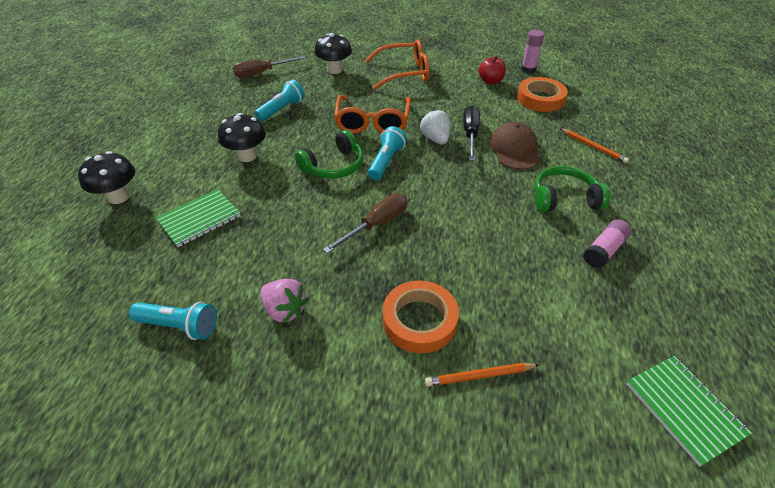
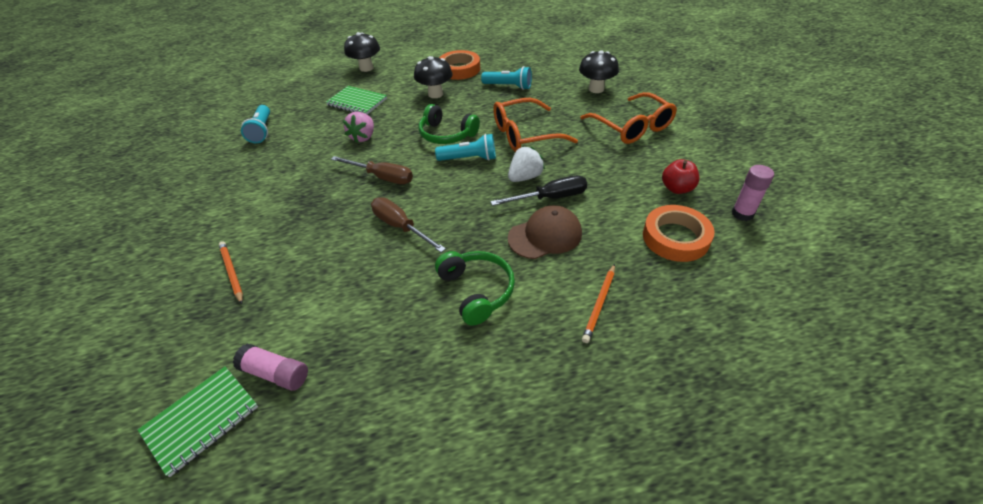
camera: 70 degrees right, 0 degrees up
(262, 73) = (556, 59): brown screwdriver -> brown screwdriver (400, 227)
(285, 310) = (281, 164): pink strawberry -> pink strawberry (363, 137)
(419, 320) = (282, 227): orange tape -> orange tape (459, 69)
(604, 250) = (402, 336): pink glue stick -> pink glue stick (276, 373)

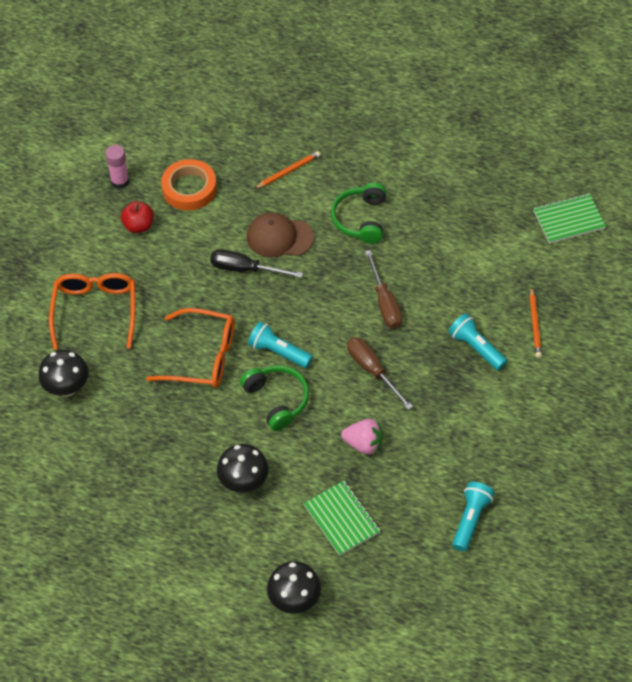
camera: 150 degrees left, 10 degrees up
(276, 373) = (518, 227): pink glue stick -> none
(363, 137) = (363, 444): pink strawberry -> pink strawberry turned 60 degrees clockwise
(459, 69) = (181, 523): orange tape -> none
(508, 86) = (153, 449): turquoise flashlight -> turquoise flashlight (476, 348)
(525, 177) = (247, 302): white strawberry -> none

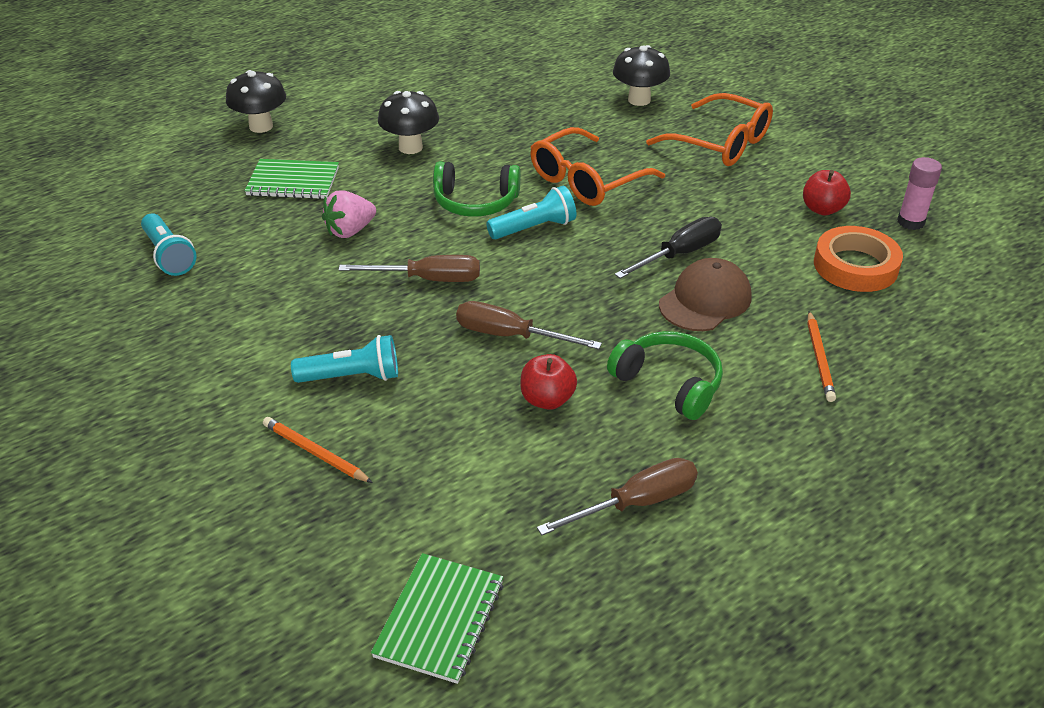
camera: 125 degrees right, 15 degrees down
(416, 259) = (547, 399): none -> red apple
(449, 192) = (636, 503): none -> brown screwdriver

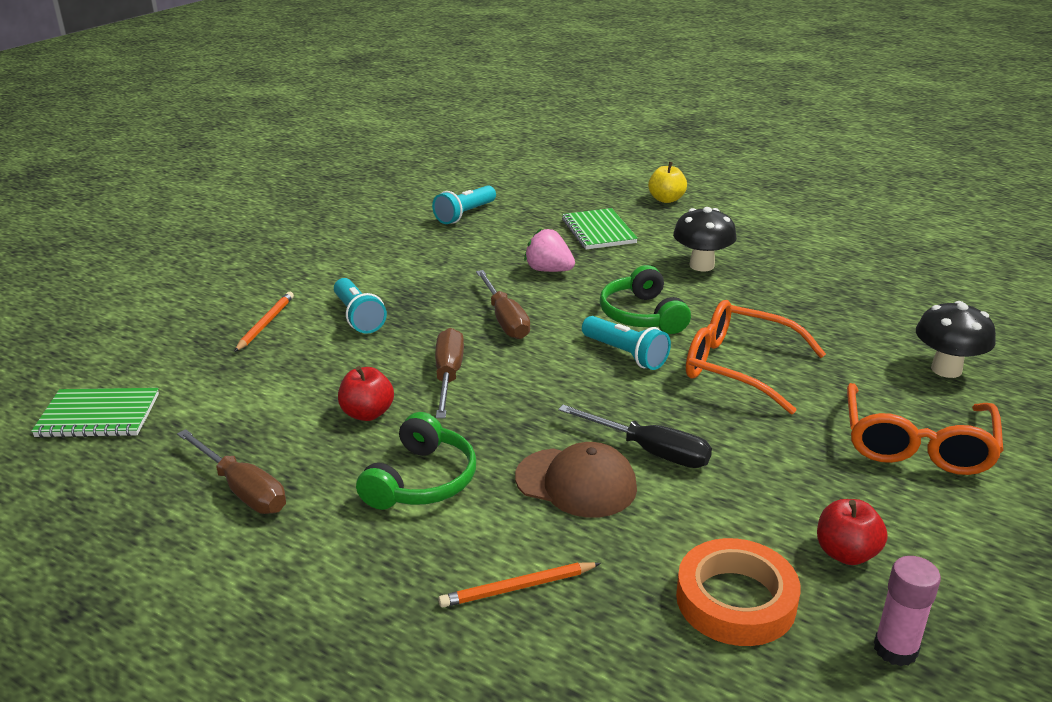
camera: 70 degrees right, 10 degrees down
(261, 126) = (666, 199): black mushroom -> yellow apple

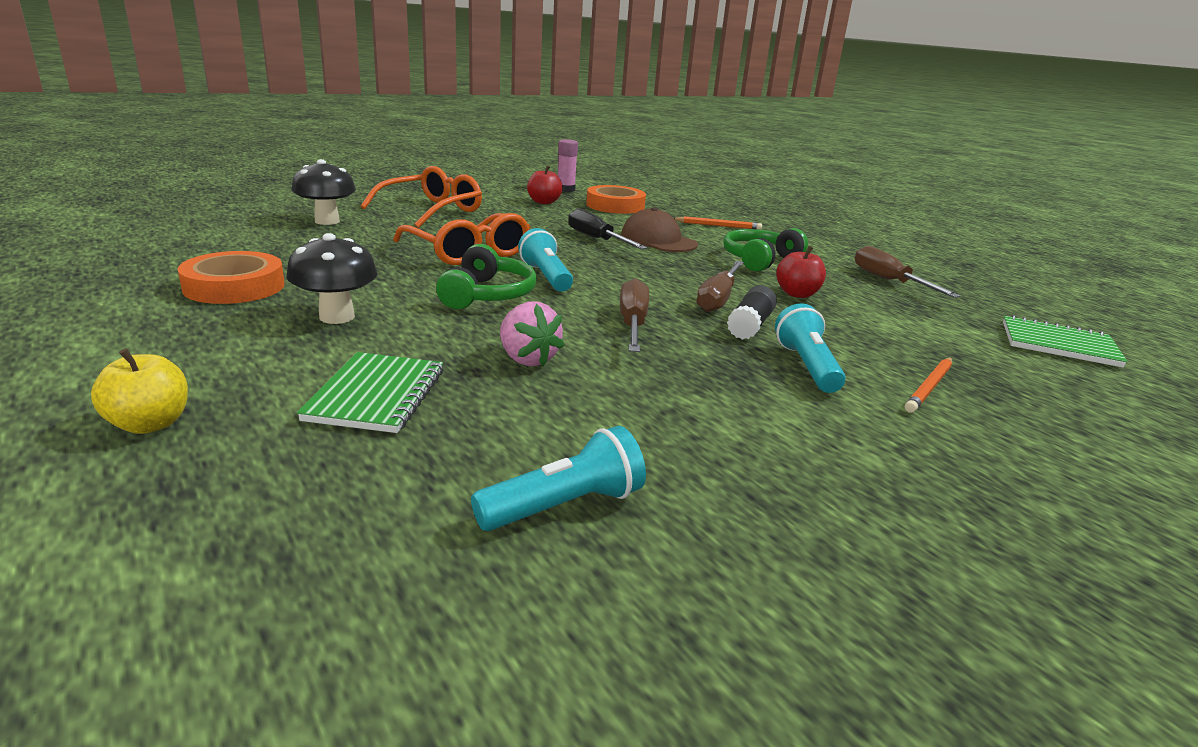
camera: 160 degrees left, 5 degrees down
(409, 347) = (750, 325): none -> black glue stick
(809, 268) = (234, 286): none -> orange tape

